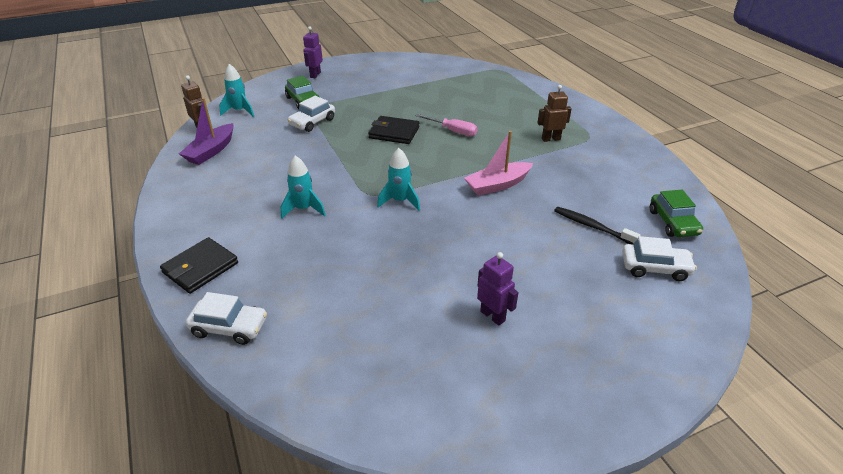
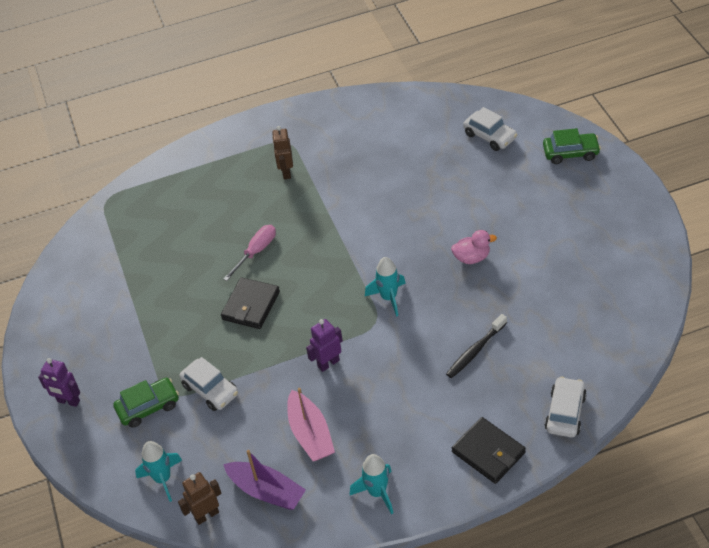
camera: 80 degrees left, 10 degrees up
(304, 209) = (397, 378): turquoise rocket -> turquoise rocket (377, 492)
(455, 254) = (472, 258): none -> pink duck
(493, 316) = (545, 238): purple robot -> purple robot (328, 363)
(497, 185) = (367, 221): pink boat -> pink boat (310, 434)
(592, 227) = (436, 163): black toothbrush -> black toothbrush (475, 350)
(655, 268) = (490, 136): white car -> white car turned 120 degrees clockwise
(673, 222) = (433, 113): green car -> green car (570, 153)

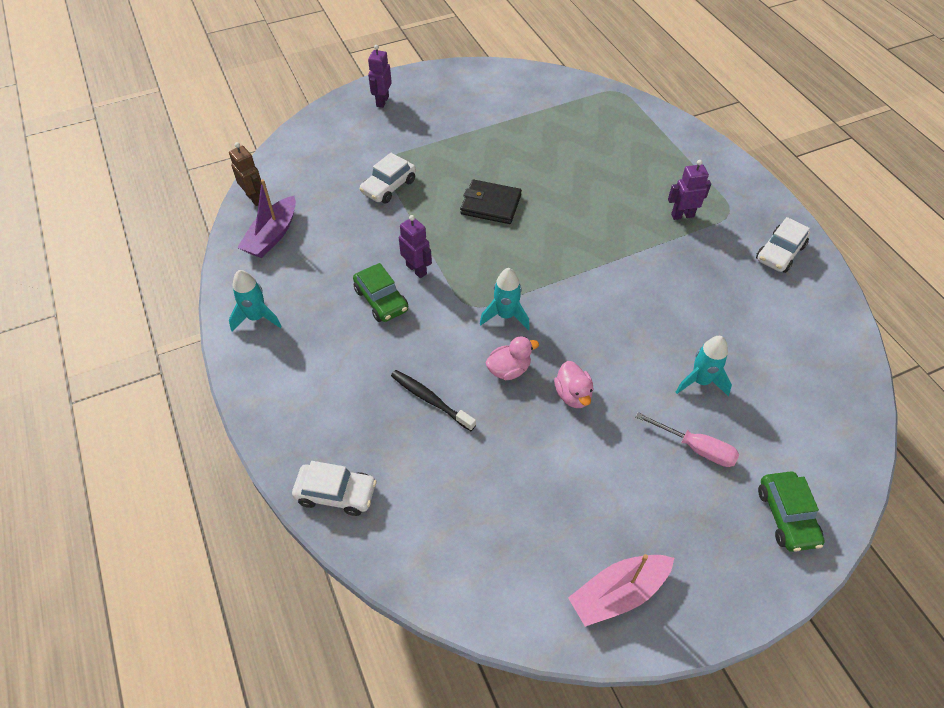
camera: 80 degrees right, 5 degrees up
(148, 407) = (372, 149): green car -> green car (381, 300)
(163, 479) = (296, 167): turquoise rocket -> turquoise rocket (700, 381)
(256, 252) = (562, 202): pink screwdriver -> pink screwdriver (696, 448)
(286, 172) = (682, 215): brown robot -> purple robot
(310, 434) = (331, 262): pink boat -> pink boat (618, 593)
(446, 297) = (509, 369): none -> pink duck
(488, 452) = (291, 413): black wallet -> none
(490, 136) = (794, 413): white car -> white car (780, 253)

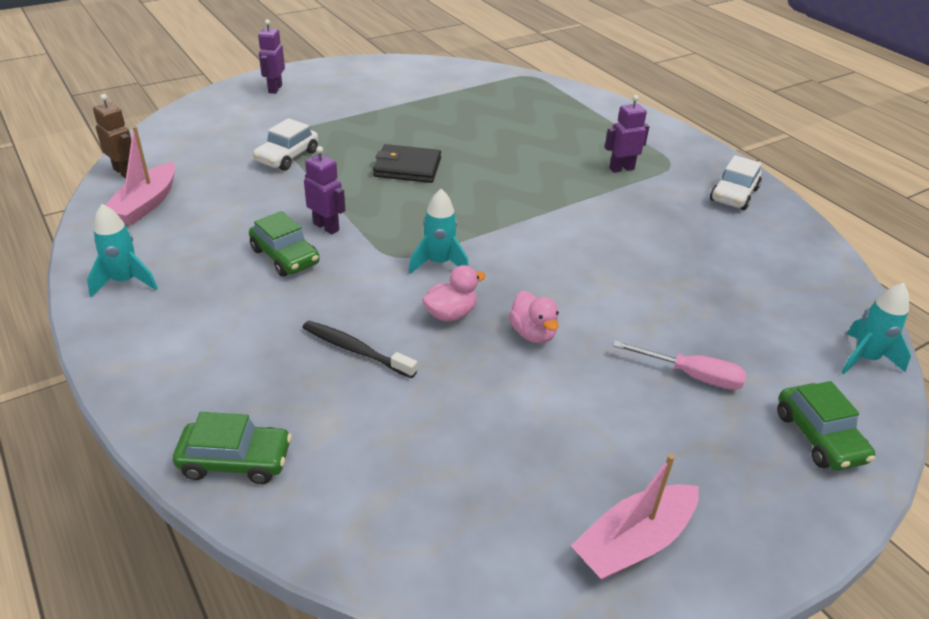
camera: 10 degrees left, 15 degrees down
(272, 236) = (146, 204): purple boat -> pink boat
(336, 493) = (235, 460): white car -> green car
(700, 381) = (679, 311): turquoise rocket -> turquoise rocket (864, 359)

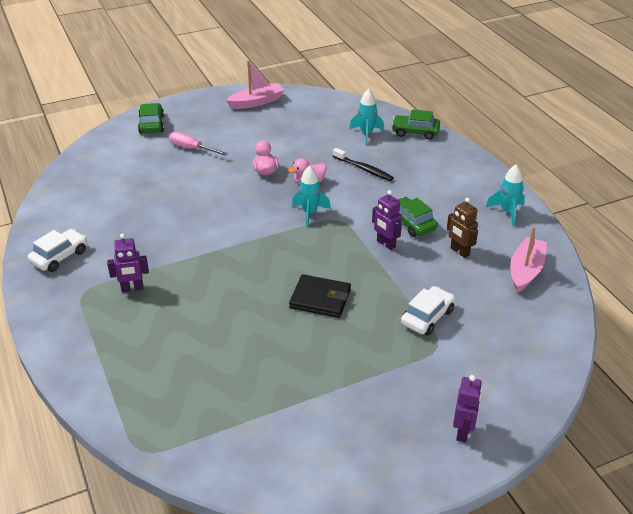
camera: 170 degrees left, 0 degrees up
(124, 172) = (561, 305): brown robot -> brown robot (459, 251)
(864, 359) = (93, 150): turquoise rocket -> turquoise rocket (366, 134)

